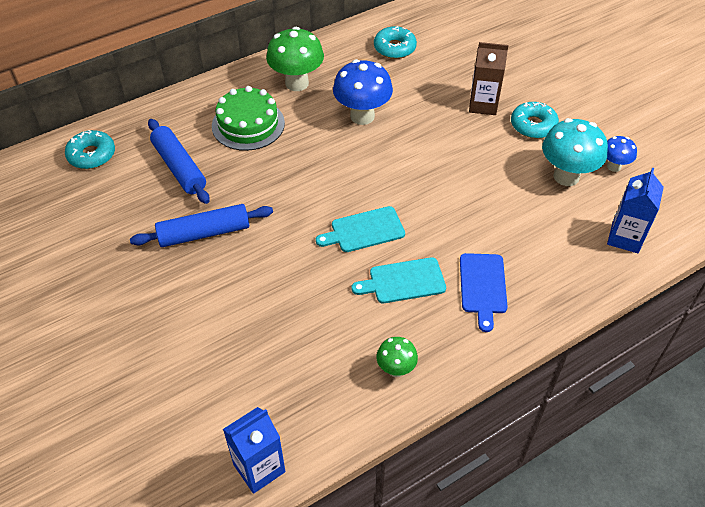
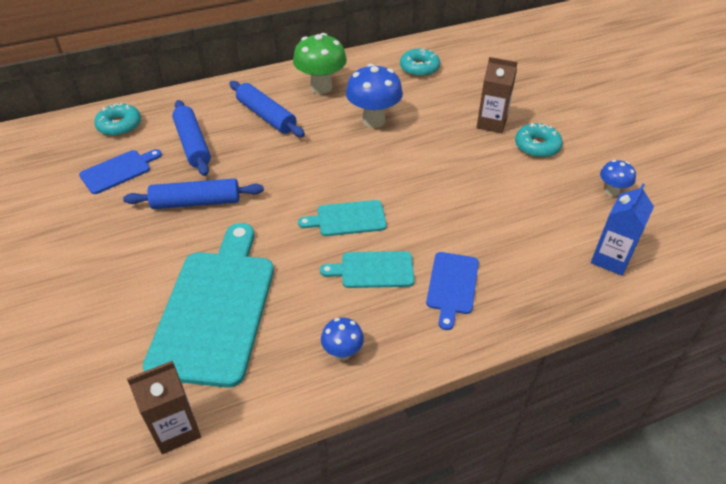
camera: 10 degrees right, 5 degrees down
(109, 208) = (118, 171): none -> blue cutting board
(248, 124) = (266, 116): green cake -> blue rolling pin
(259, 468) = (176, 429): blue carton -> brown carton
(260, 344) = (215, 309): none -> turquoise cutting board
(396, 369) = (342, 353): green mushroom -> blue mushroom
(566, 176) = (560, 195): turquoise mushroom -> none

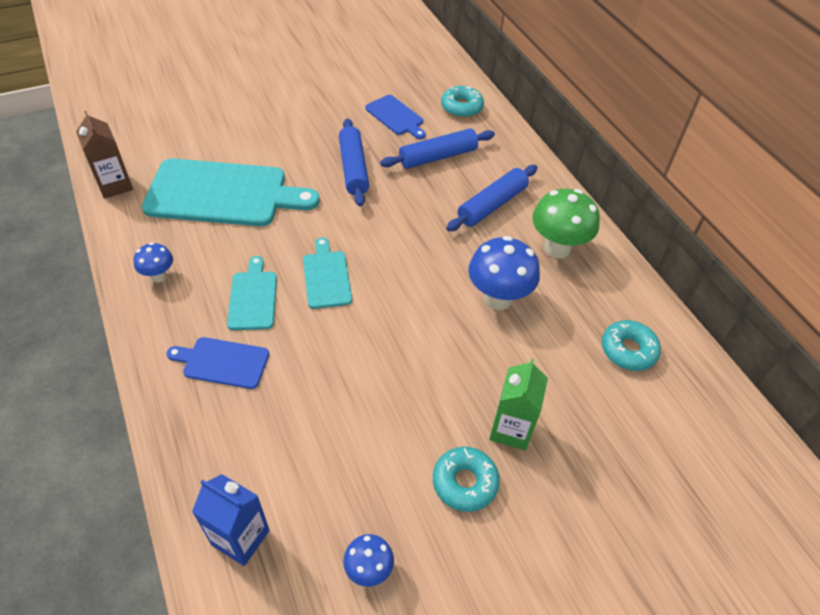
camera: 85 degrees right, 5 degrees up
(491, 123) = (511, 429): brown carton -> green carton

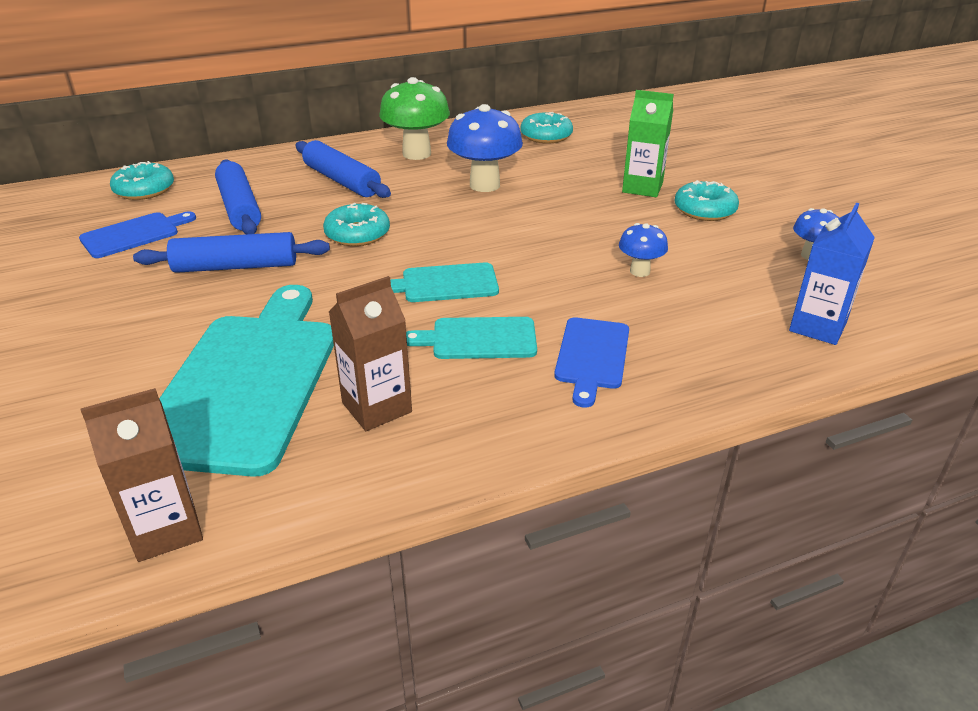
camera: 85 degrees left, 15 degrees down
(159, 276) = (429, 434): blue mushroom -> blue mushroom (639, 271)
(189, 251) = (377, 407): none -> brown carton
(401, 223) = (357, 234): none -> turquoise donut

